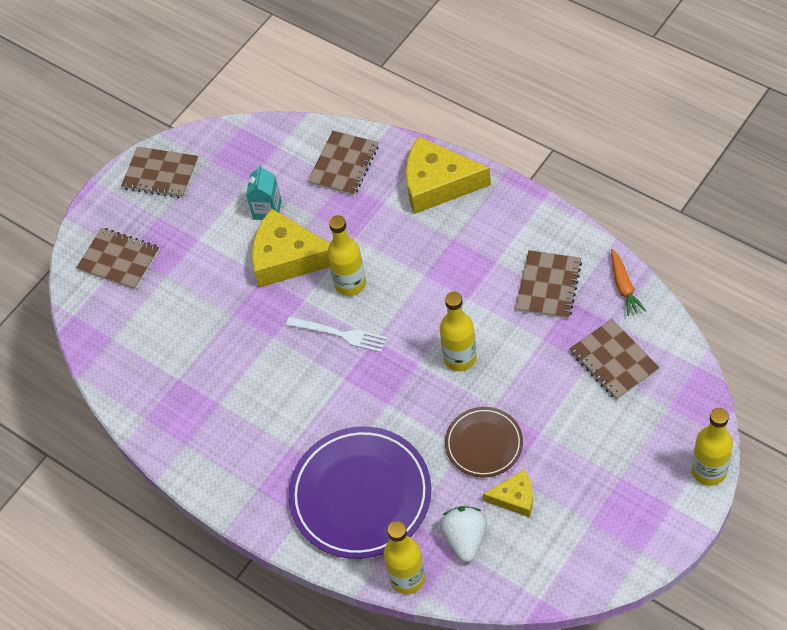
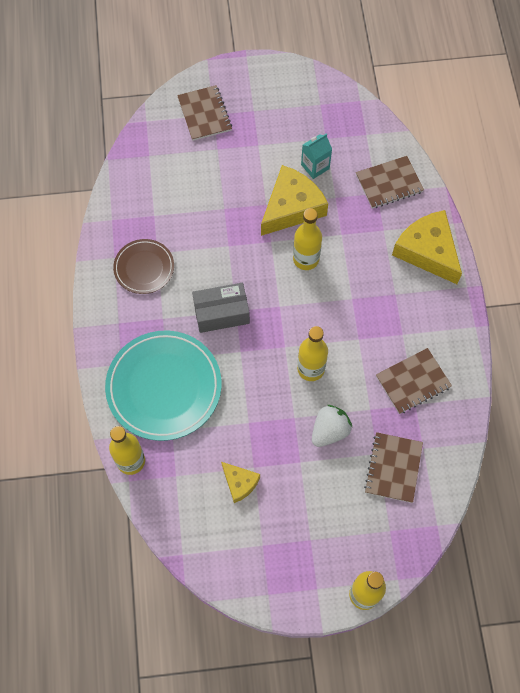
camera: 40 degrees right, 10 degrees up
(160, 174) = (285, 85): brown notebook -> none
(288, 258) = (291, 207): yellow cheese -> yellow cheese turned 75 degrees clockwise
(334, 392) = (221, 313): none -> grey box
(340, 334) = (265, 283): white fork -> none
(360, 495) = (164, 387): purple plate -> turquoise plate
(465, 539) = (186, 475): white strawberry -> white strawberry (329, 431)
(484, 444) = (262, 433): brown plate -> brown plate (144, 268)
(624, 286) = (456, 430): orange carrot -> none

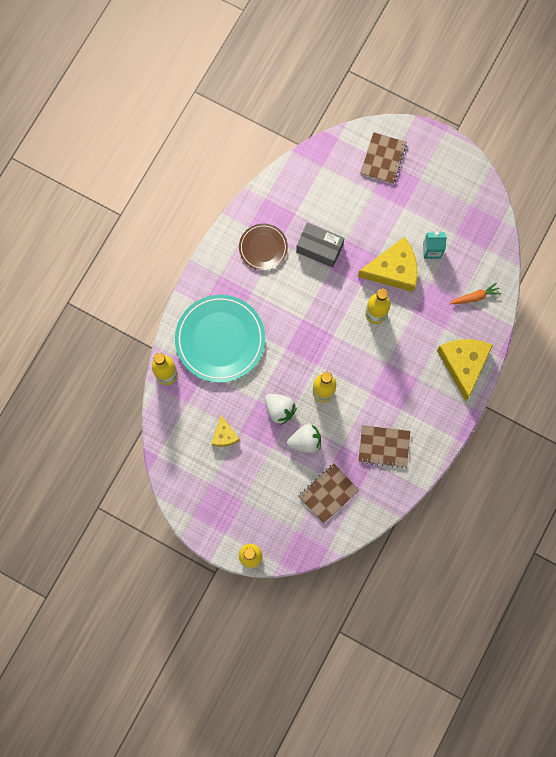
camera: 35 degrees right, 10 degrees up
(221, 313) = (292, 314): grey box -> grey box (319, 248)
(279, 417) = (279, 410): none -> white strawberry
(389, 183) = (474, 297): brown notebook -> orange carrot

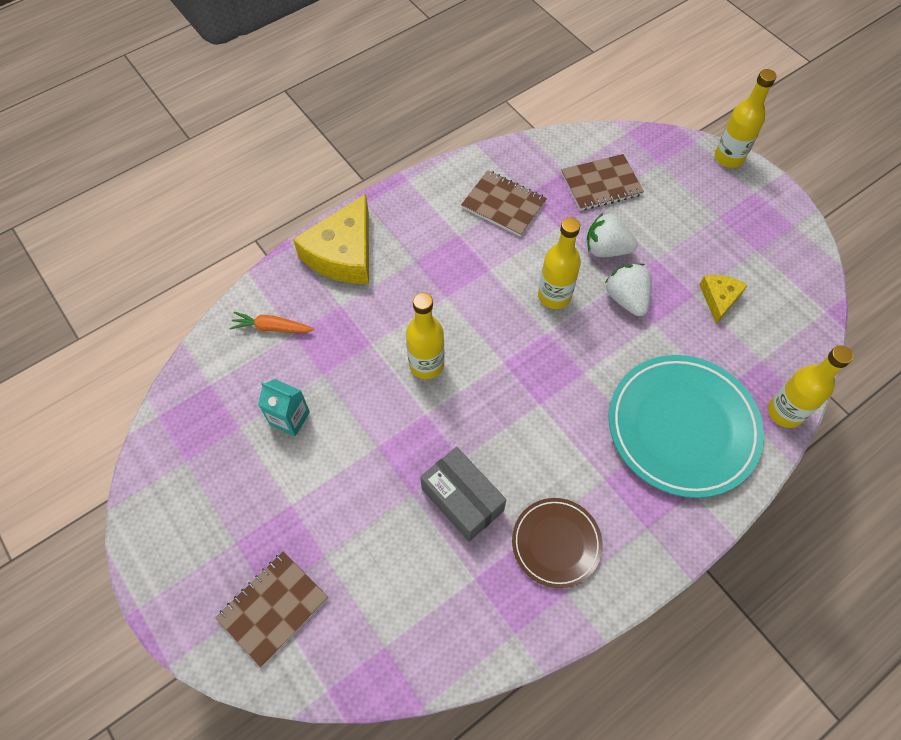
camera: 155 degrees left, 15 degrees down
(393, 270) = (364, 415): yellow cheese -> none

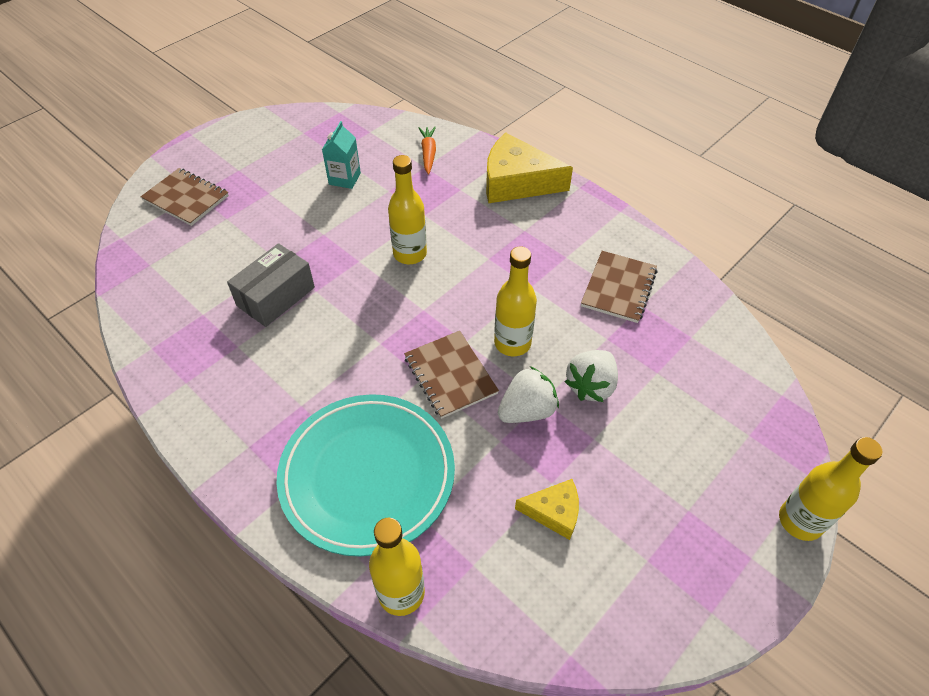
camera: 80 degrees right, 10 degrees down
(556, 543) = (233, 370): brown plate -> none
(601, 184) = (686, 374): brown notebook -> brown notebook (450, 375)
(606, 249) = (591, 386): white strawberry -> white strawberry turned 150 degrees counterclockwise

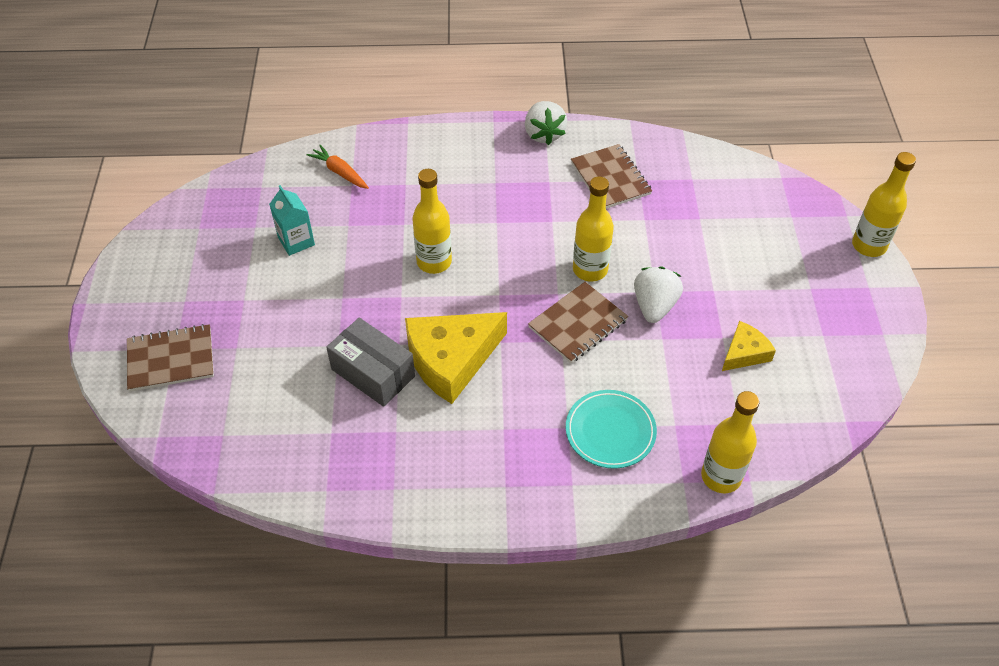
camera: 45 degrees left, 0 degrees up
(276, 296) = (373, 373): grey box -> grey box turned 45 degrees counterclockwise
(367, 475) = (610, 431): turquoise plate -> turquoise plate, size x0.55
(450, 375) = (577, 324): brown notebook -> brown notebook turned 60 degrees counterclockwise
(517, 182) = (442, 148): yellow cheese -> yellow cheese (451, 360)
(591, 386) = (672, 258): white strawberry -> white strawberry (543, 134)

